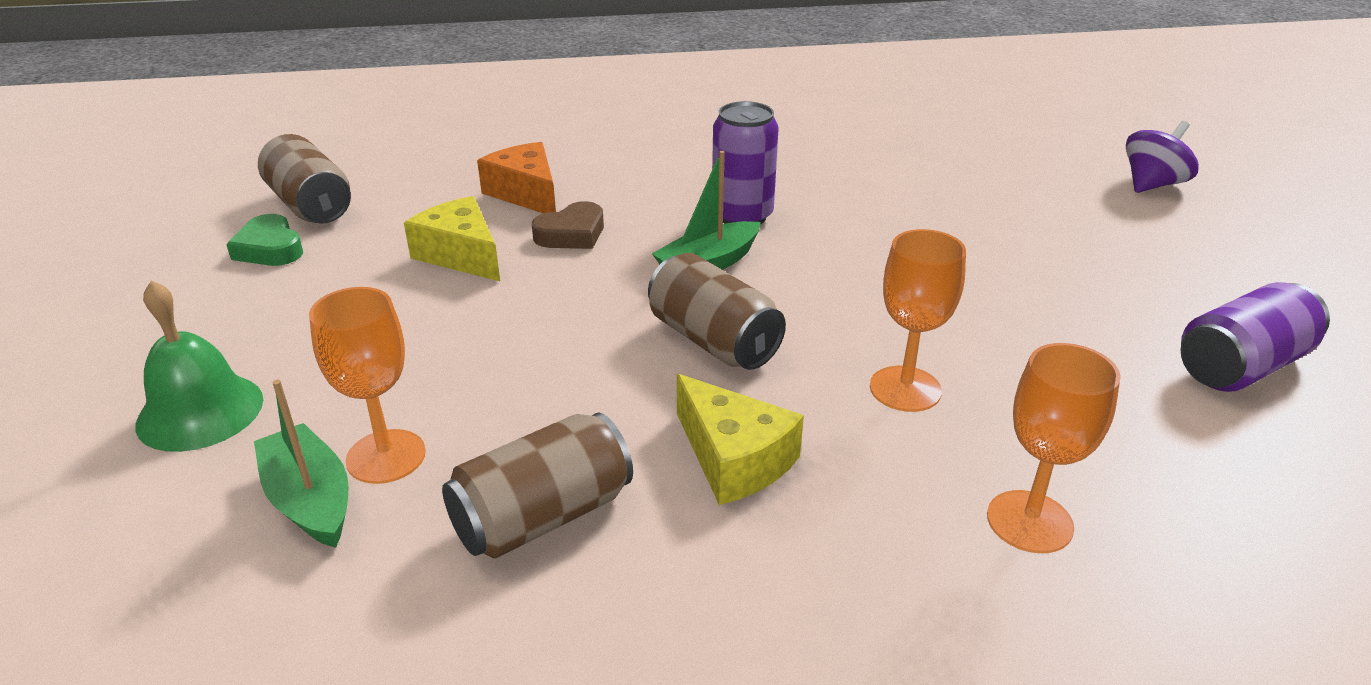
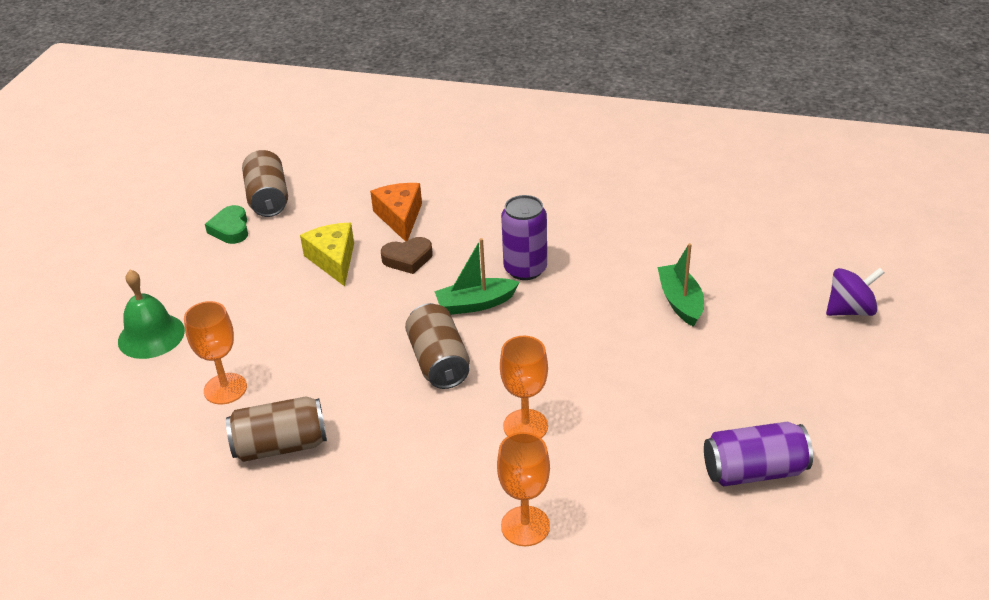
camera: 25 degrees right, 5 degrees up
(310, 500) = (179, 403): green boat -> green boat (680, 302)
(734, 459) = (396, 442): yellow cheese -> none

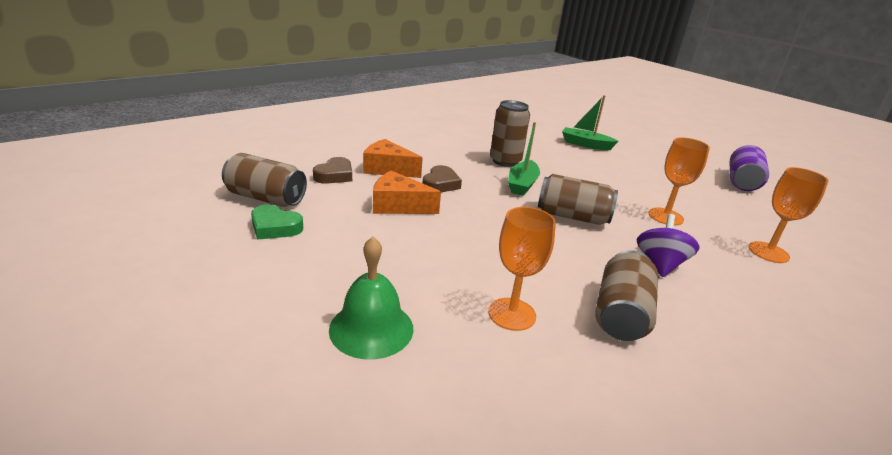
camera: 60 degrees left, 10 degrees down
(333, 260) = (398, 205): yellow cheese -> orange cheese
(349, 201) = (335, 175): none -> brown heart
(525, 269) = (505, 161): purple can -> brown can
(850, 310) = (629, 124): purple spinning top -> purple spinning top (660, 264)

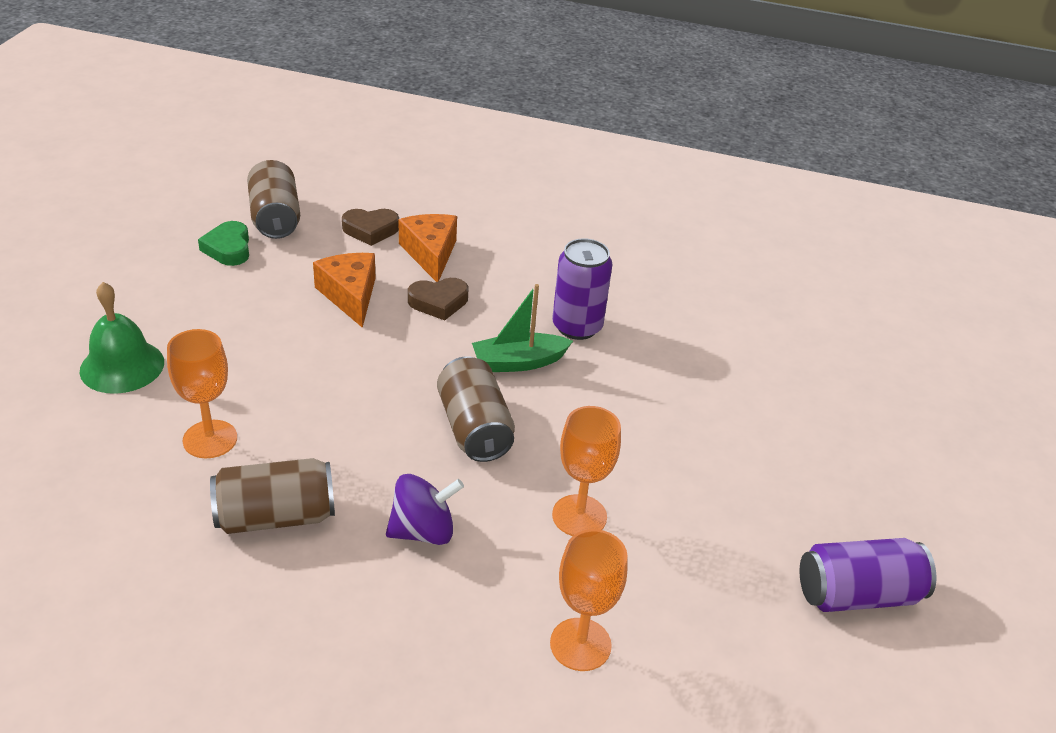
camera: 55 degrees right, 10 degrees up
(505, 161) = (577, 326): brown can -> purple can
(585, 144) = (759, 381): green boat -> none

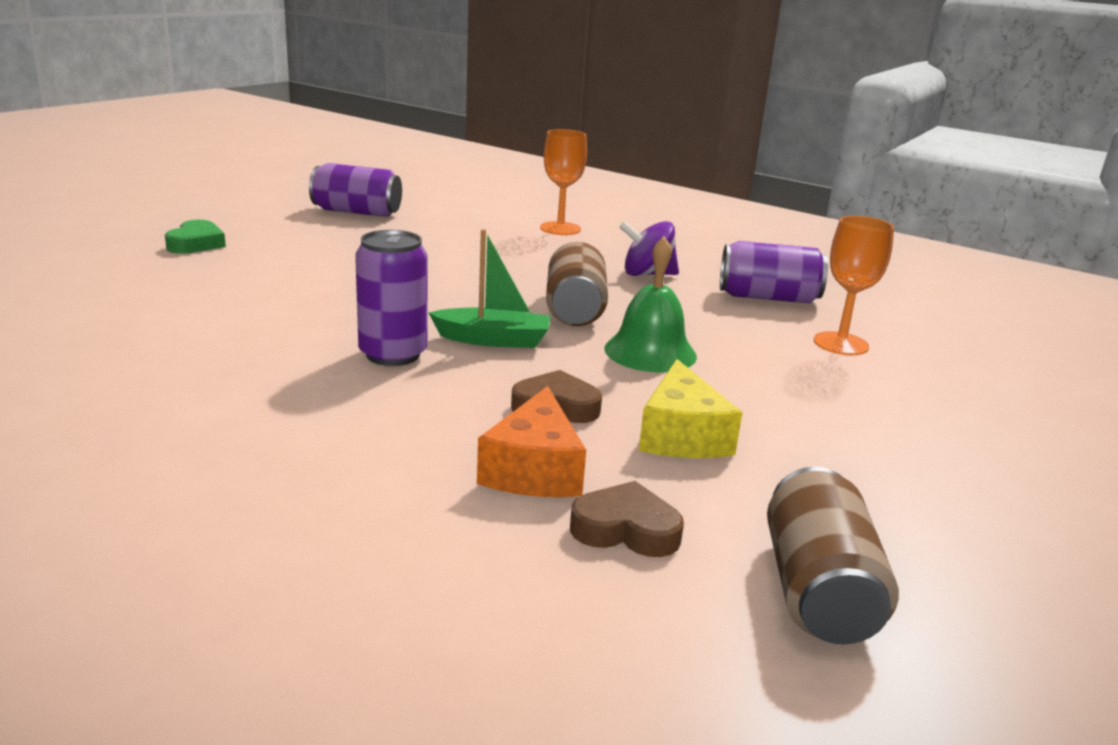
camera: 160 degrees left, 15 degrees down
(122, 366) = (973, 412): green bell -> green bell (650, 352)
(228, 248) = (894, 541): green heart -> green heart (196, 244)
(275, 517) = (768, 297): brown can -> purple can
(350, 295) = (681, 435): orange cheese -> yellow cheese
(579, 516) = (517, 261): orange goblet -> none

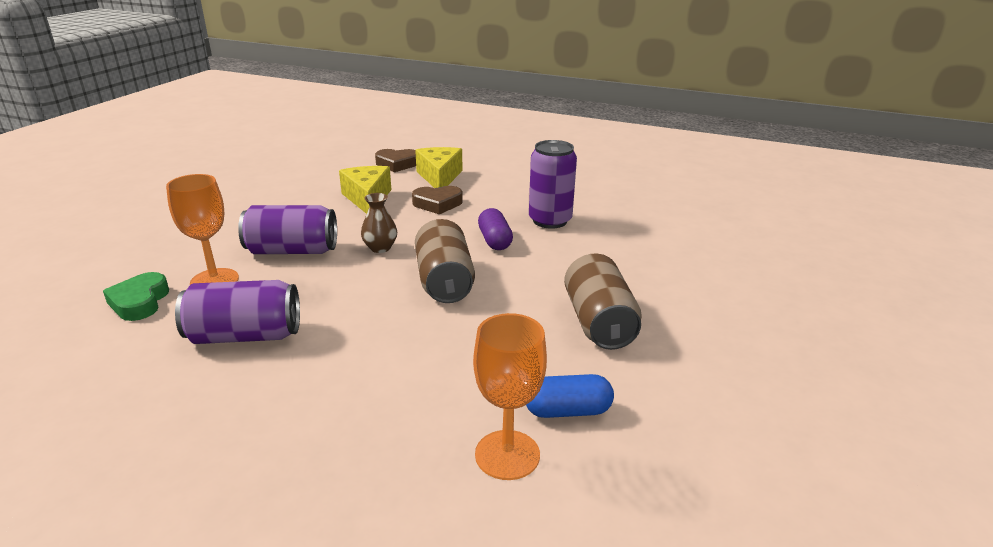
camera: 170 degrees right, 5 degrees up
(196, 244) = (845, 306): green heart -> green heart (140, 302)
(357, 212) = (813, 427): purple can -> purple can (292, 251)
(493, 340) = (494, 241): green boat -> purple capsule
(510, 235) = (567, 411): none -> blue capsule
(534, 469) = (439, 177): orange cheese -> yellow cheese
(647, 274) = (375, 352): purple spinning top -> none
(650, 352) = (380, 248): green bell -> brown vase
(818, 591) = (327, 157): brown can -> brown can (598, 322)

